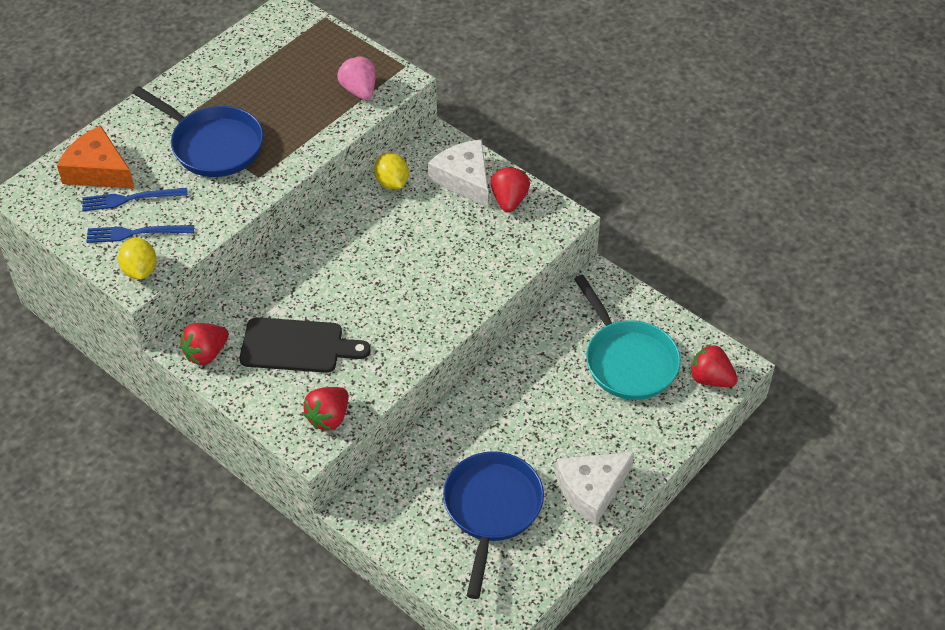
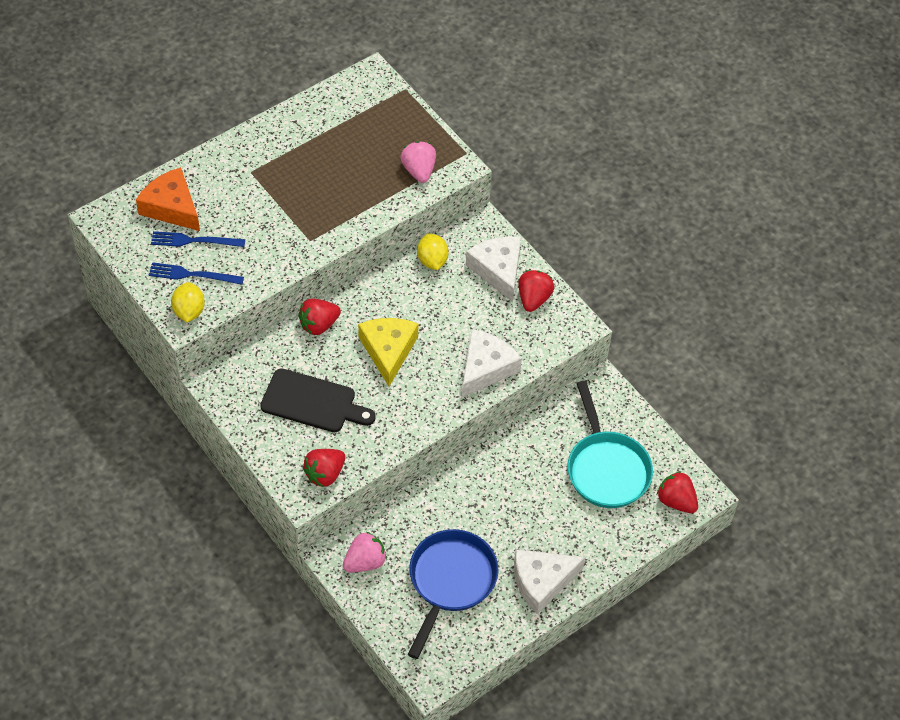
camera: 10 degrees right, 5 degrees up
(206, 353) = (233, 393): red strawberry -> red strawberry (319, 325)
(213, 145) = (276, 201): blue pan -> none
(367, 279) = (388, 351): none -> yellow cheese
(391, 508) = (365, 562): none -> pink strawberry
(477, 277) = (485, 368): none -> white cheese

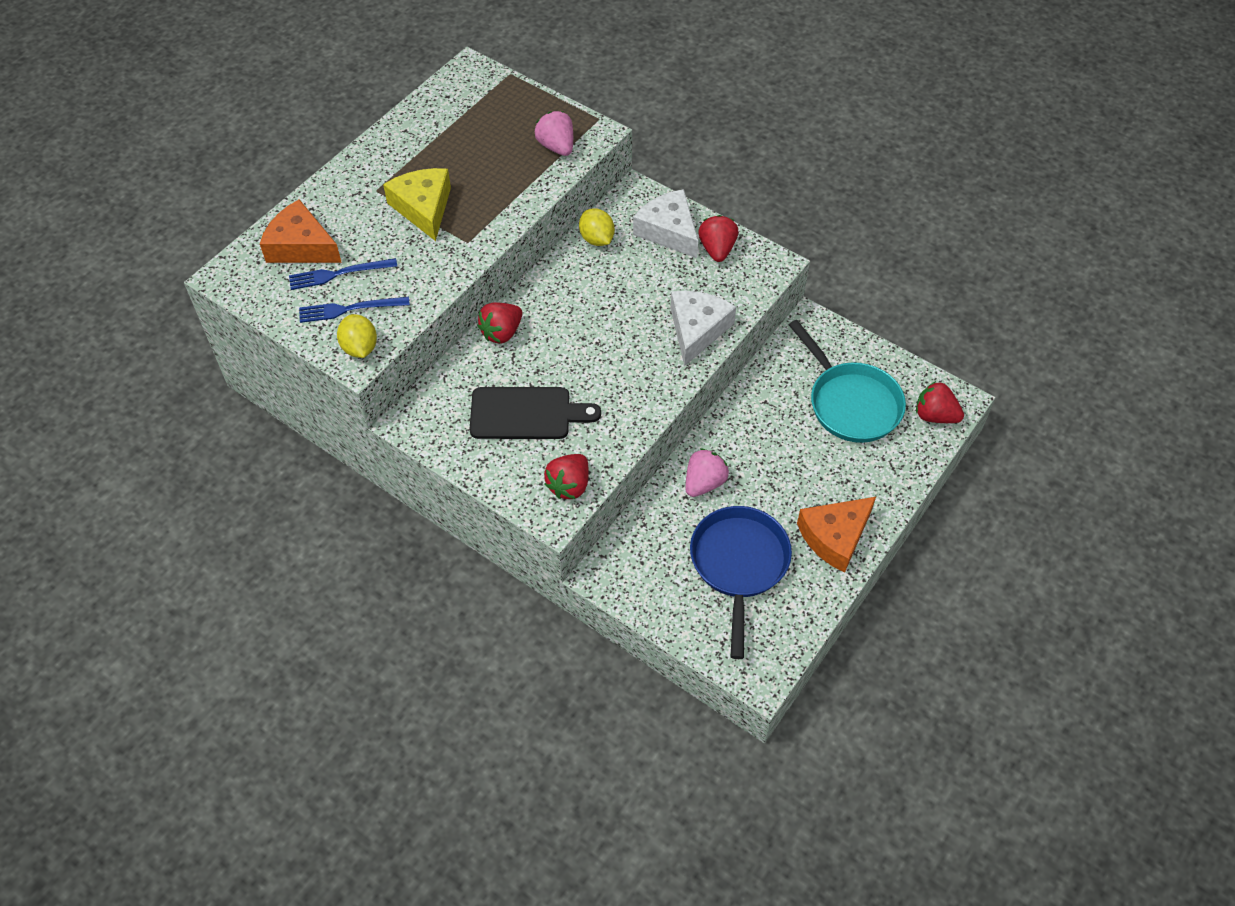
camera: 15 degrees left, 0 degrees up
(365, 562) = (638, 571): pink strawberry -> pink strawberry (704, 483)
(388, 351) = (587, 339): yellow cheese -> yellow cheese (423, 208)
(542, 582) = (835, 537): white cheese -> orange cheese

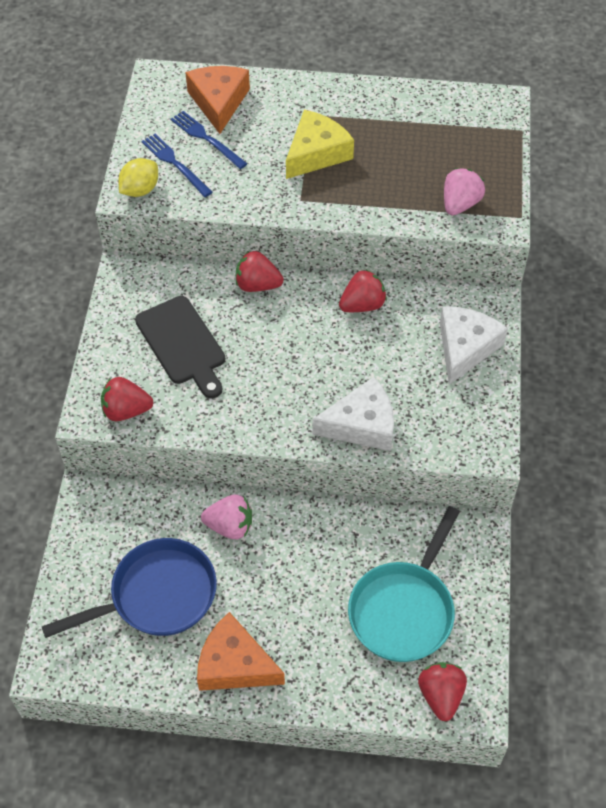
camera: 60 degrees right, 0 degrees up
(597, 239) = (413, 299): yellow lemon -> none
(717, 249) = (472, 396): red strawberry -> red strawberry (362, 305)

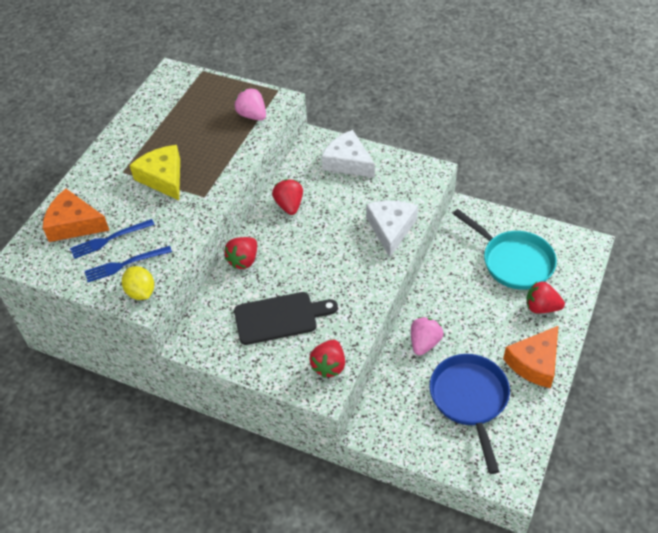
camera: 70 degrees left, 5 degrees down
(440, 695) = (577, 258): red strawberry -> red strawberry (541, 307)

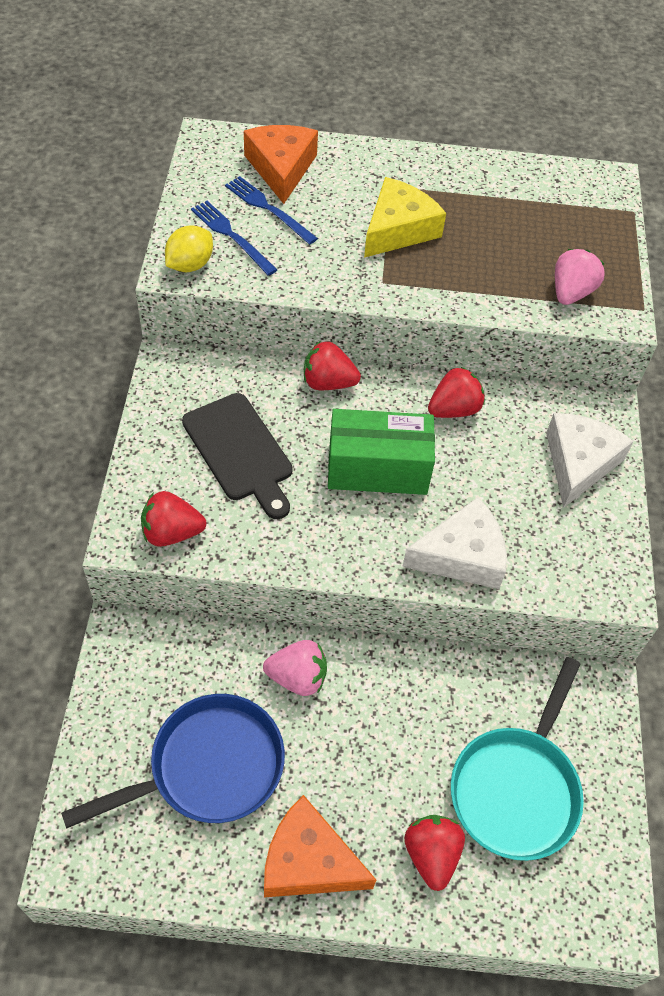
camera: 65 degrees right, 5 degrees up
(318, 252) = (377, 469): none -> green box

